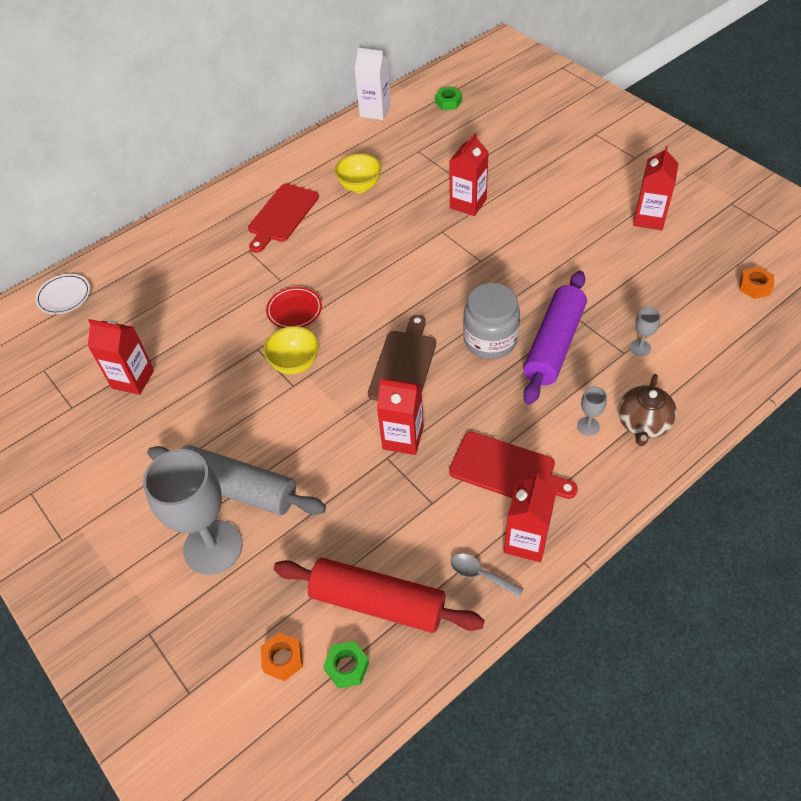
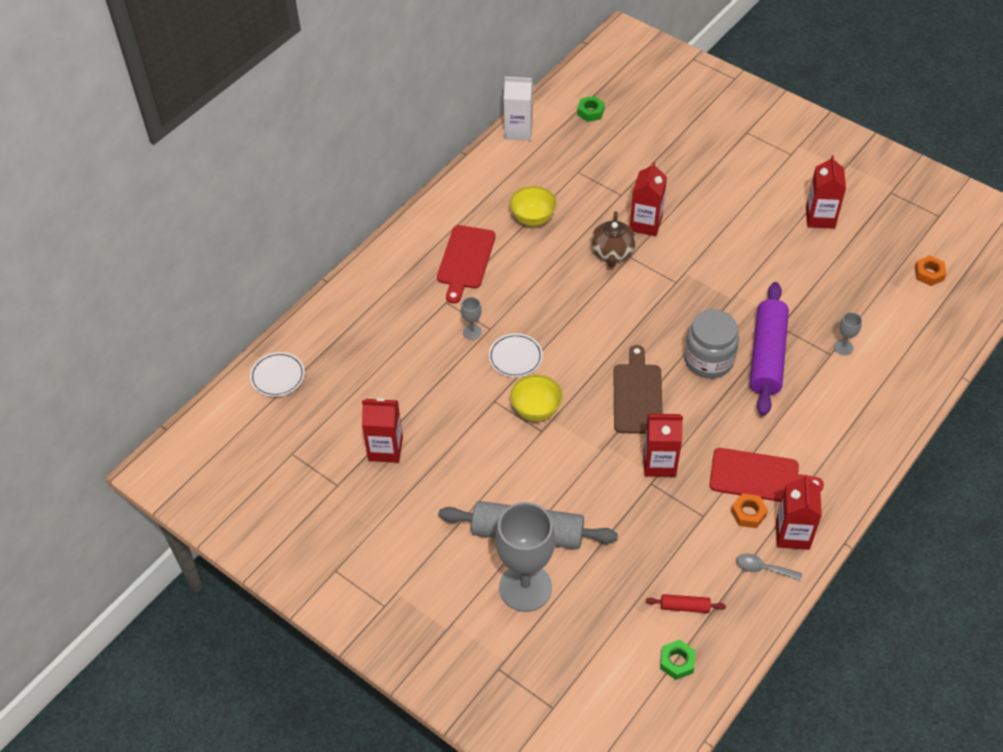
camera: 15 degrees left, 0 degrees up
(283, 659) = (621, 666): orange nut -> orange nut (748, 513)
(294, 310) = (515, 357): red plate -> white plate
(377, 602) = (684, 607): red rolling pin -> red rolling pin, size x0.43
(588, 426) = (817, 426): grey goblet -> grey goblet (472, 332)
(643, 424) = (863, 417): brown teapot -> brown teapot (612, 253)

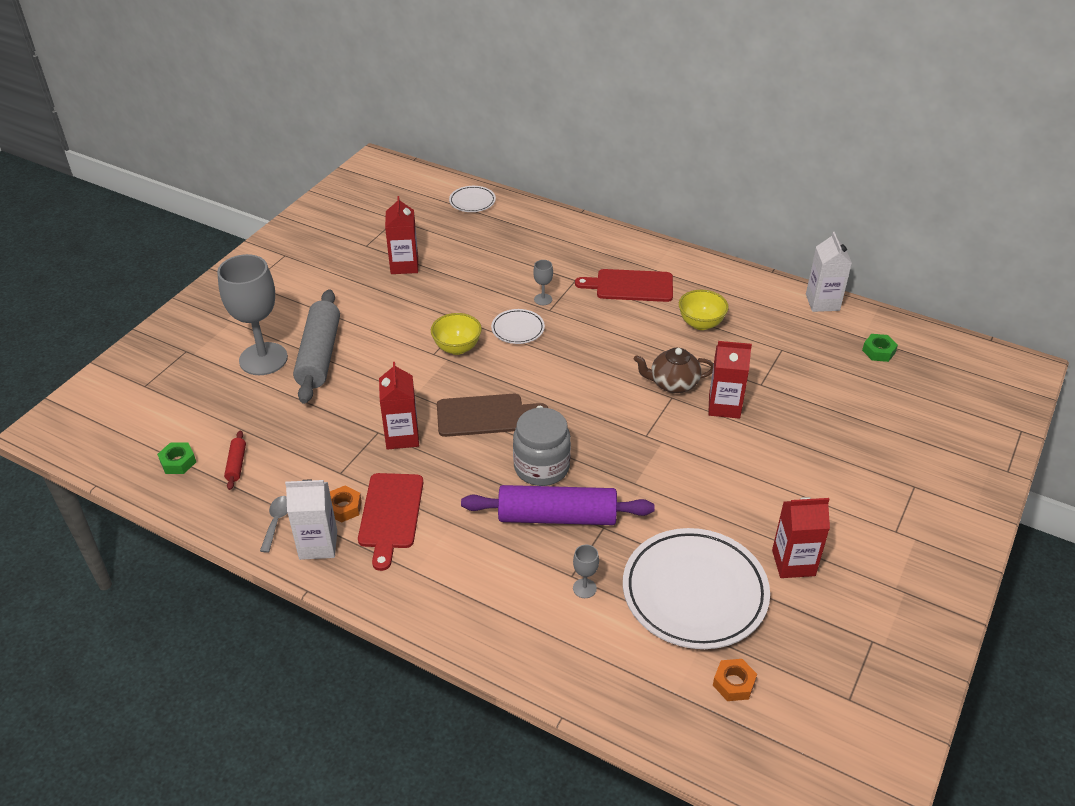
camera: 80 degrees right, 10 degrees down
(792, 534) = (318, 545): red carton -> white carton
(848, 280) = (694, 592): none -> white plate

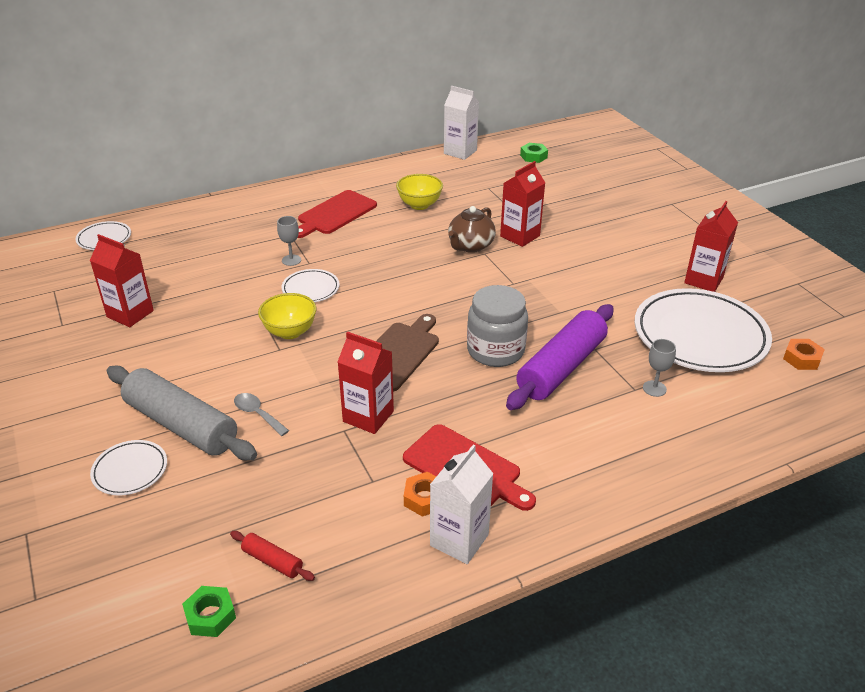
camera: 55 degrees left, 5 degrees down
(263, 359) = (130, 470): grey goblet -> white plate
(277, 521) = (395, 560): grey spoon -> grey spoon (257, 414)

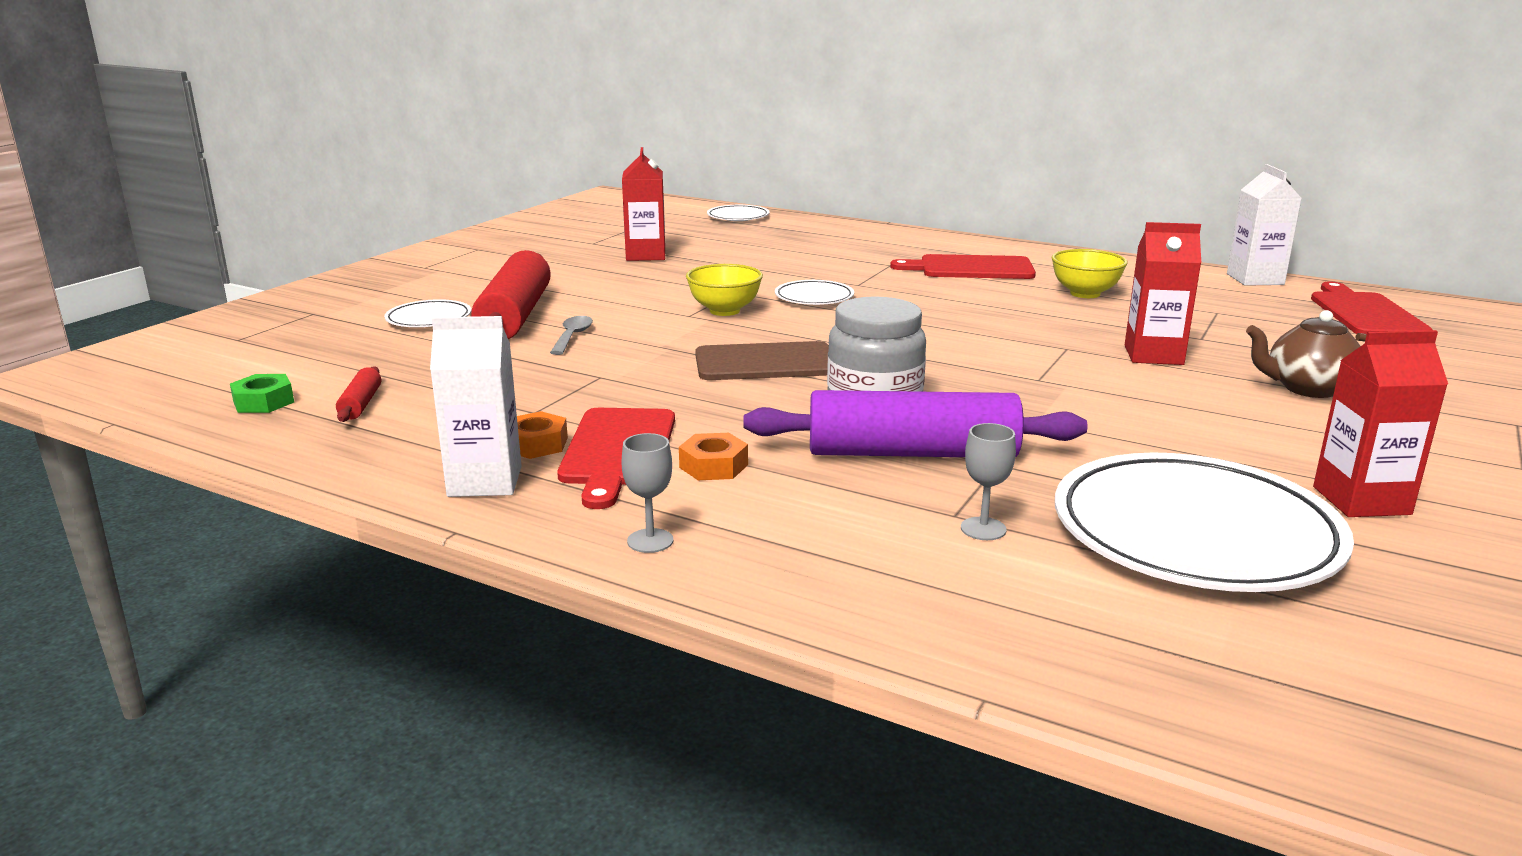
camera: 55 degrees right, 15 degrees down
(181, 425) = (515, 316): grey rolling pin -> red rolling pin
(291, 260) = (847, 277): grey goblet -> grey goblet (650, 541)
(368, 416) = (639, 380): red carton -> none
(470, 246) = (1063, 337): brown teapot -> brown teapot (1307, 388)
(533, 156) = (1365, 313): green nut -> red cutting board
(802, 359) = (1335, 649): orange nut -> orange nut (713, 466)

